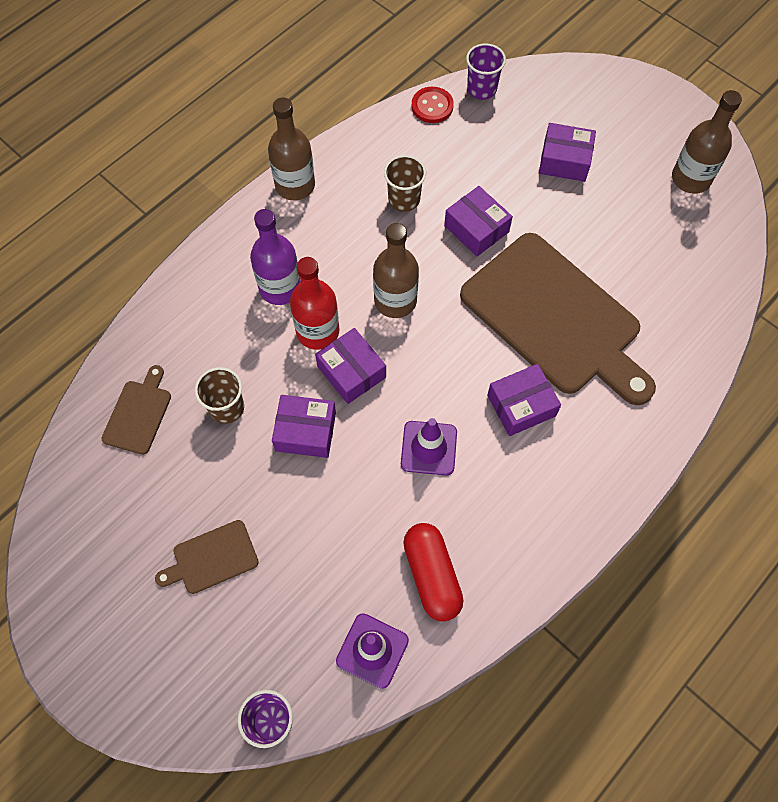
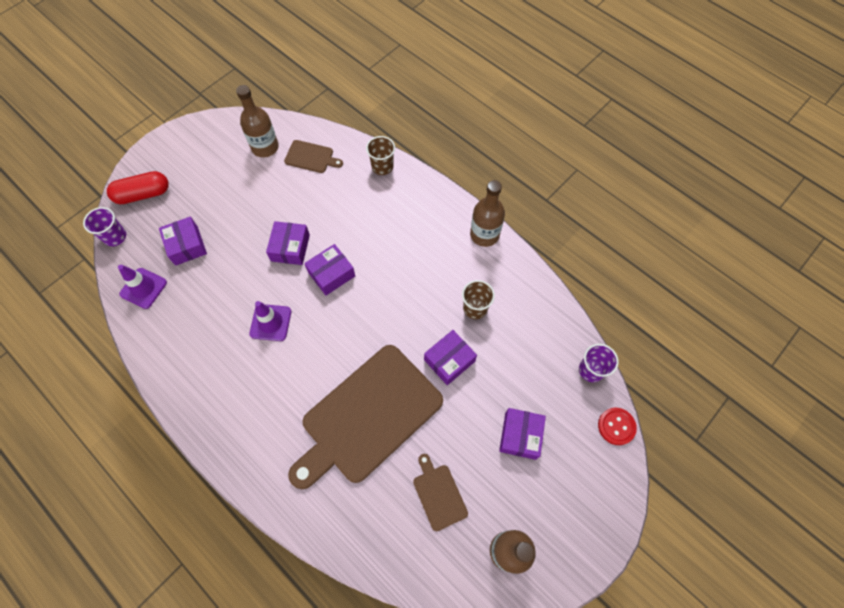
camera: 90 degrees right, 0 degrees up
(211, 558) = (214, 201): brown cutting board -> brown cutting board (438, 494)
(226, 408) = (311, 203): brown cup -> brown cup (382, 166)
(280, 288) = (398, 229): purple bottle -> none
(317, 331) = (363, 252): red bottle -> none
(395, 301) = (386, 302): brown bottle -> brown bottle (265, 147)
(432, 106) = (568, 330): red button -> red button (616, 426)
(432, 575) = (183, 323): red capsule -> red capsule (143, 194)
(521, 405) = (296, 386): purple box -> purple box (186, 245)

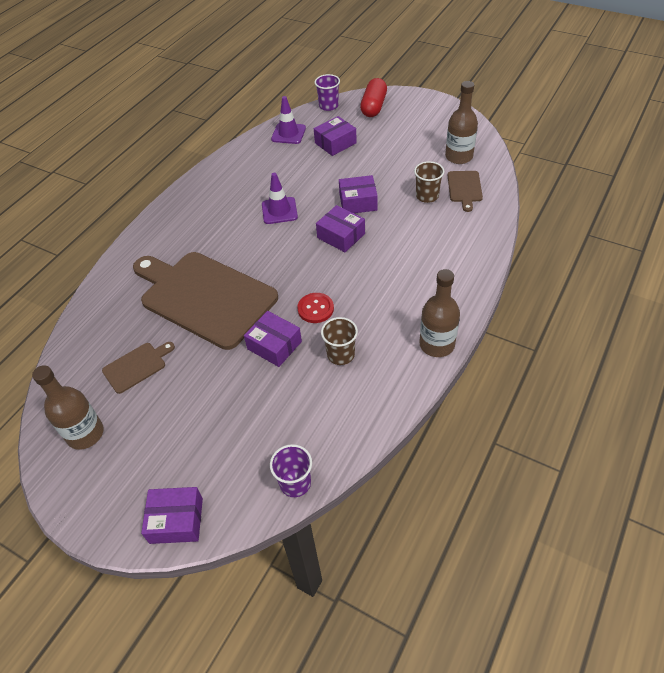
camera: 80 degrees right, 15 degrees down
(143, 194) = (373, 106): red capsule -> red capsule turned 45 degrees clockwise
(382, 166) = (482, 240): brown cup -> brown cup (427, 196)
(520, 435) = (204, 424): purple box -> purple box (176, 520)
(616, 426) = (229, 521): red button -> red button (315, 309)

